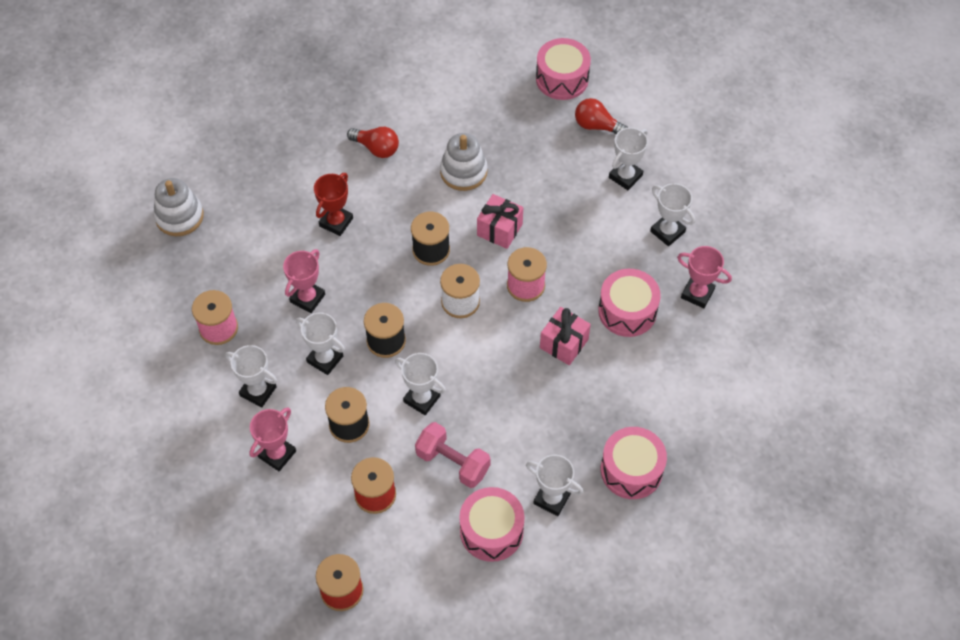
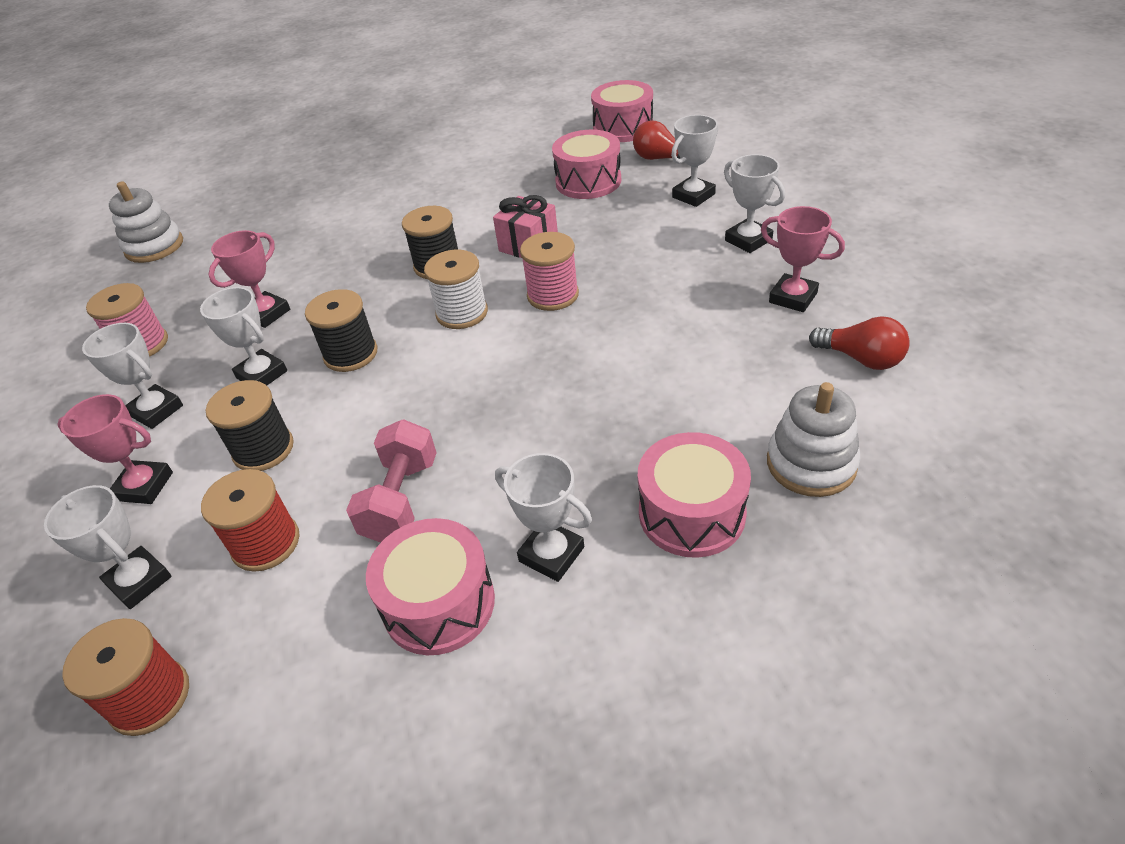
camera: 10 degrees right, 15 degrees down
(277, 454) = (144, 486): pink trophy -> pink trophy turned 60 degrees clockwise
(336, 222) = (331, 245): red trophy -> none
(376, 148) = (400, 186): red light bulb -> red light bulb (861, 359)
(422, 399) = (378, 418): white trophy -> white trophy (139, 581)
(453, 462) = (401, 499): pink dumbbell -> pink dumbbell turned 60 degrees clockwise
(463, 172) = (495, 200): white stacking toy -> white stacking toy (811, 463)
(564, 343) = (597, 353): pink gift -> none
(627, 311) = (691, 317): pink drum -> pink drum (588, 181)

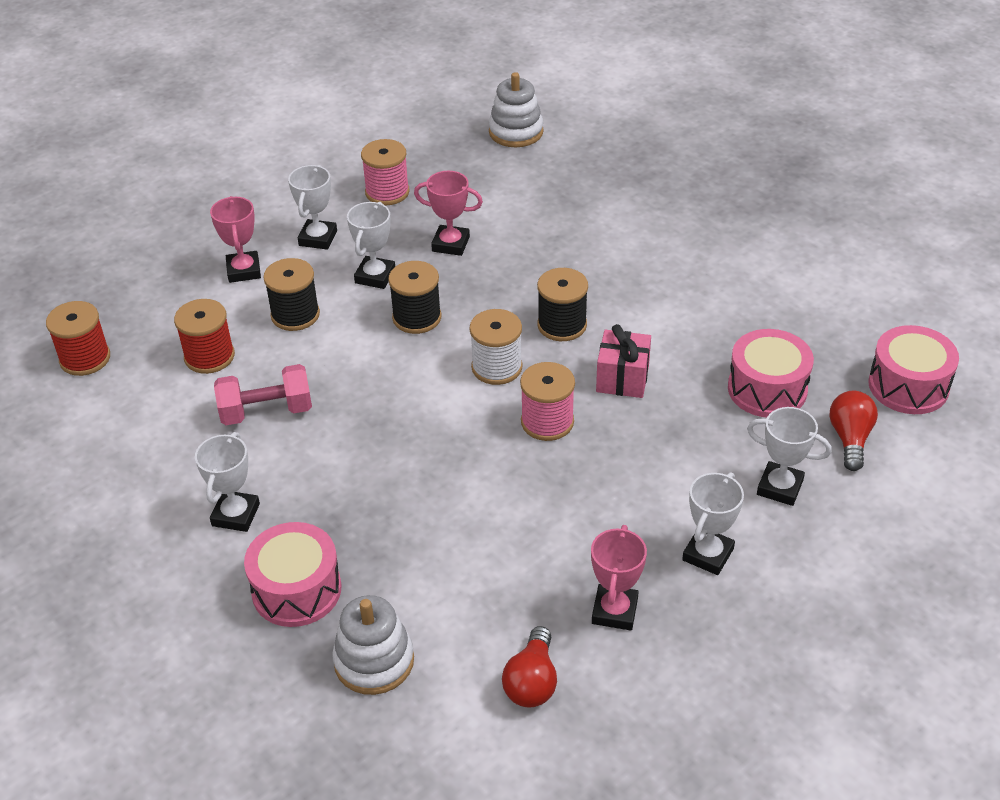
camera: 65 degrees right, 0 degrees up
(139, 581) = (165, 310): white trophy -> none
(439, 603) = (179, 467): pink drum -> none

